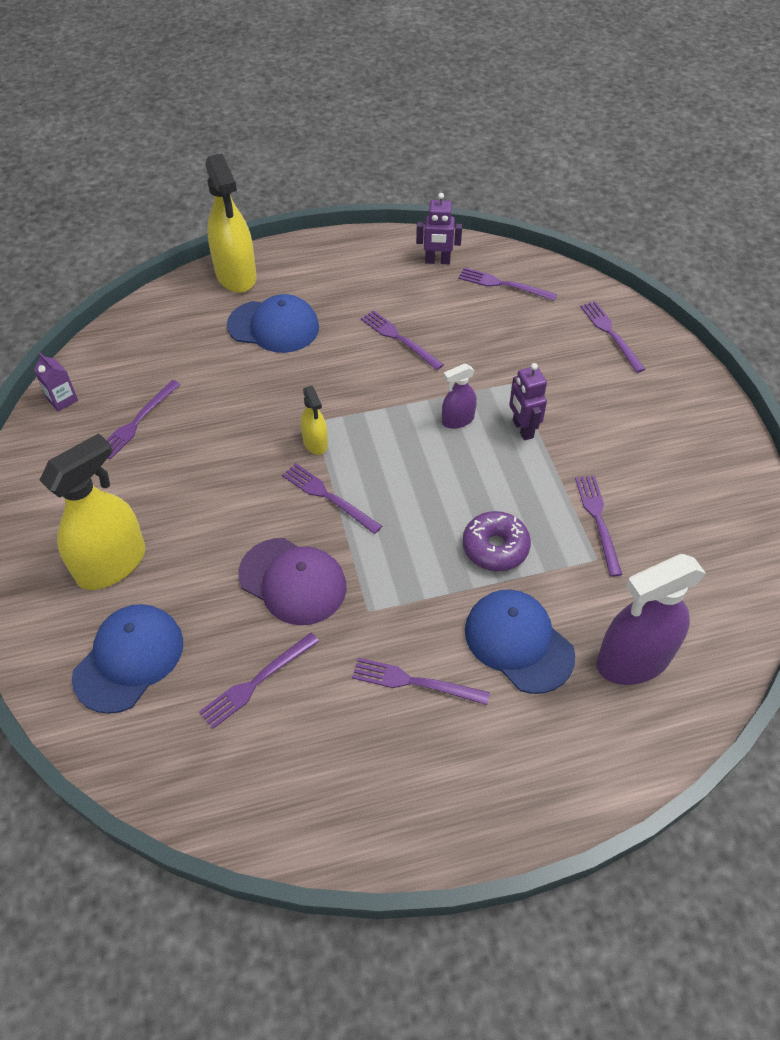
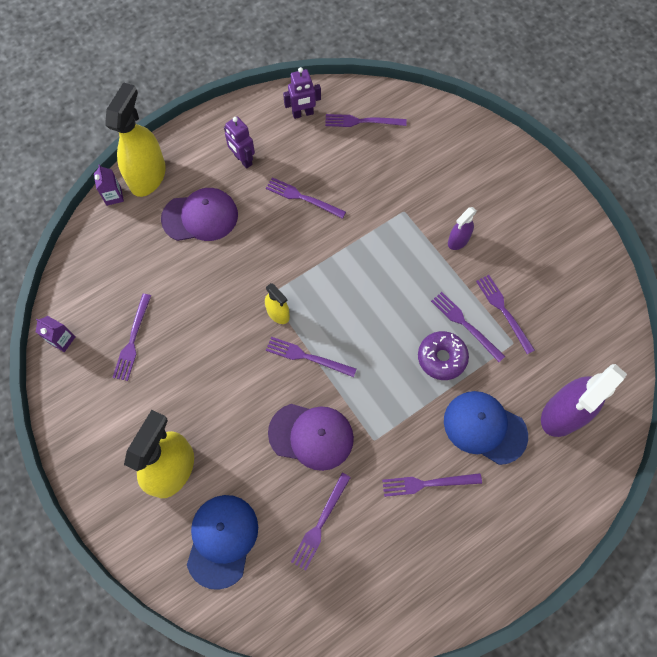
camera: 20 degrees left, 15 degrees up
(190, 284) = (113, 196): none -> purple carton
(236, 275) = (148, 176): yellow spray bottle -> yellow spray bottle turned 120 degrees counterclockwise
(273, 326) = (200, 217): blue cap -> purple cap
(457, 420) = (375, 258): purple spray bottle -> purple spray bottle (458, 240)
(522, 429) = (424, 251): purple robot -> purple robot (243, 160)
(611, 334) = (457, 144): purple fork -> purple fork (465, 325)

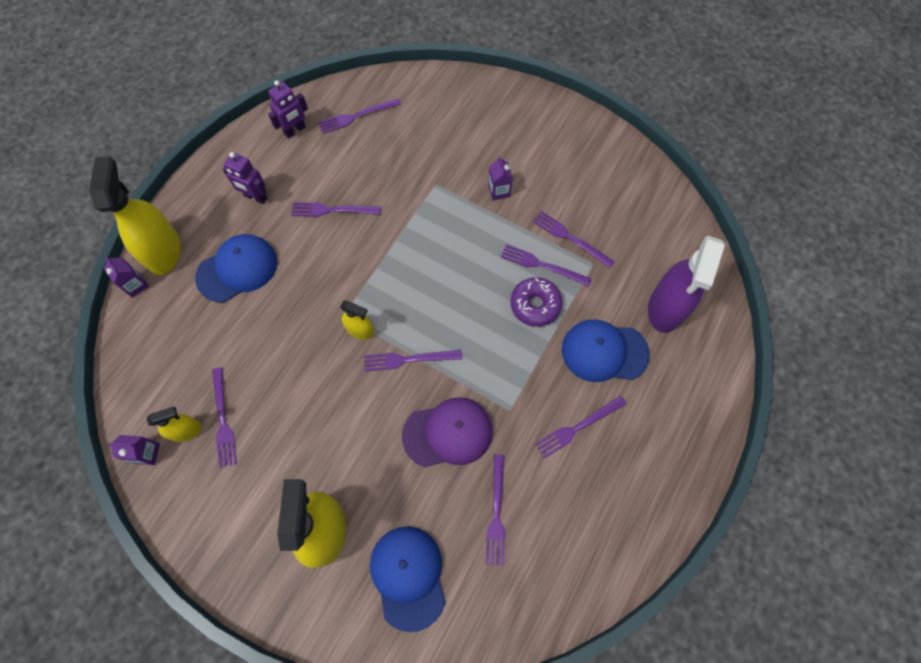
camera: 25 degrees left, 0 degrees up
(100, 335) = (186, 431): none -> yellow spray bottle
(200, 217) = (237, 269): purple cap -> blue cap
(458, 240) = (499, 191): purple spray bottle -> purple carton

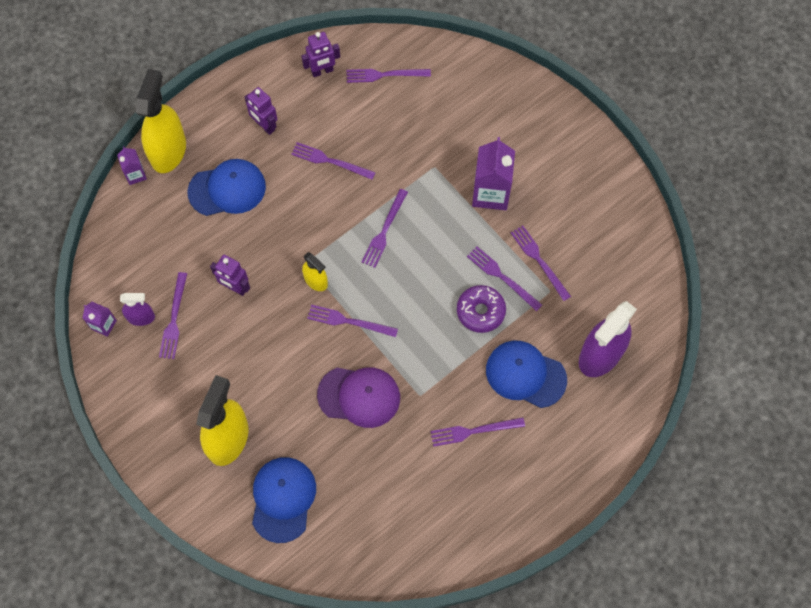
camera: 20 degrees right, 0 degrees up
(186, 431) = (141, 317): yellow spray bottle -> purple spray bottle
(278, 365) = (235, 287): none -> purple robot
(496, 513) = (374, 476): purple fork -> purple fork (384, 231)
(499, 191) = (491, 193): purple carton -> purple carton, size x1.90

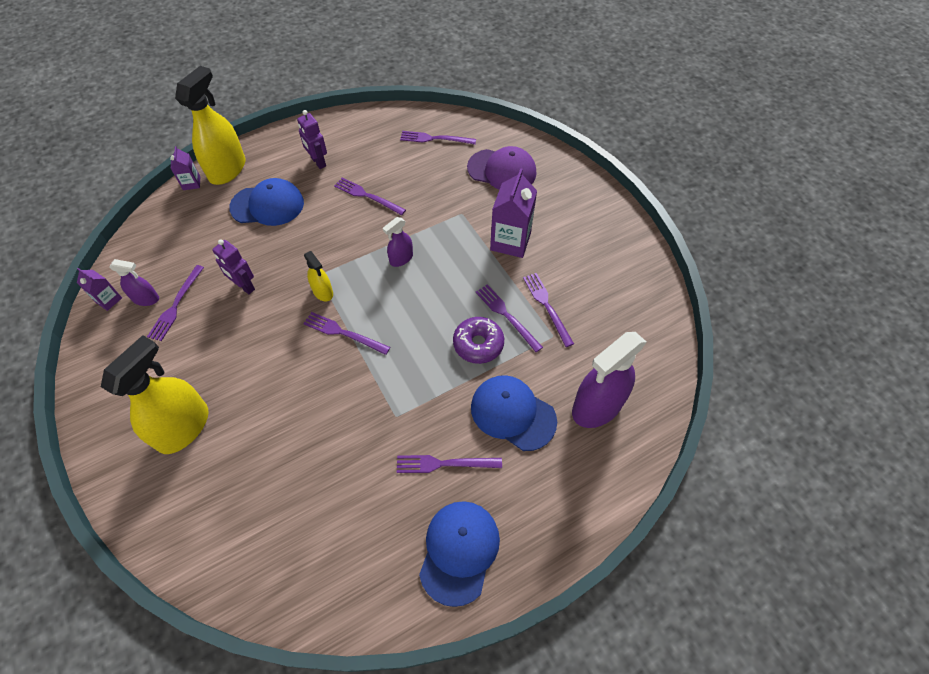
camera: 10 degrees right, 10 degrees down
(283, 499) = (217, 502): blue cap -> blue cap (459, 551)
(322, 71) = (381, 129): purple robot -> none
(359, 396) = (332, 407): purple cap -> purple cap (502, 170)
(384, 231) = (401, 258): purple fork -> purple spray bottle

